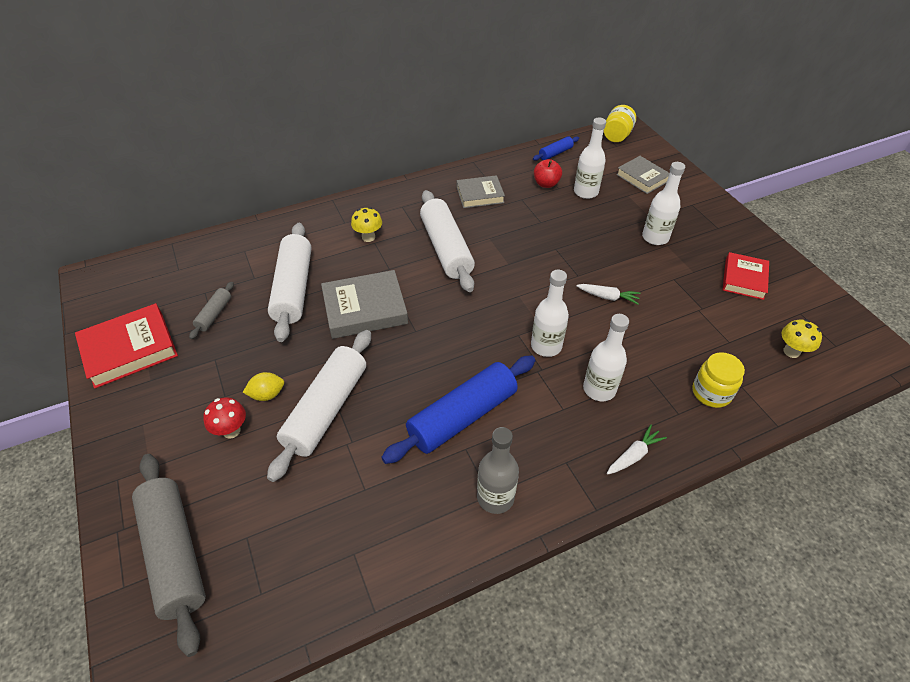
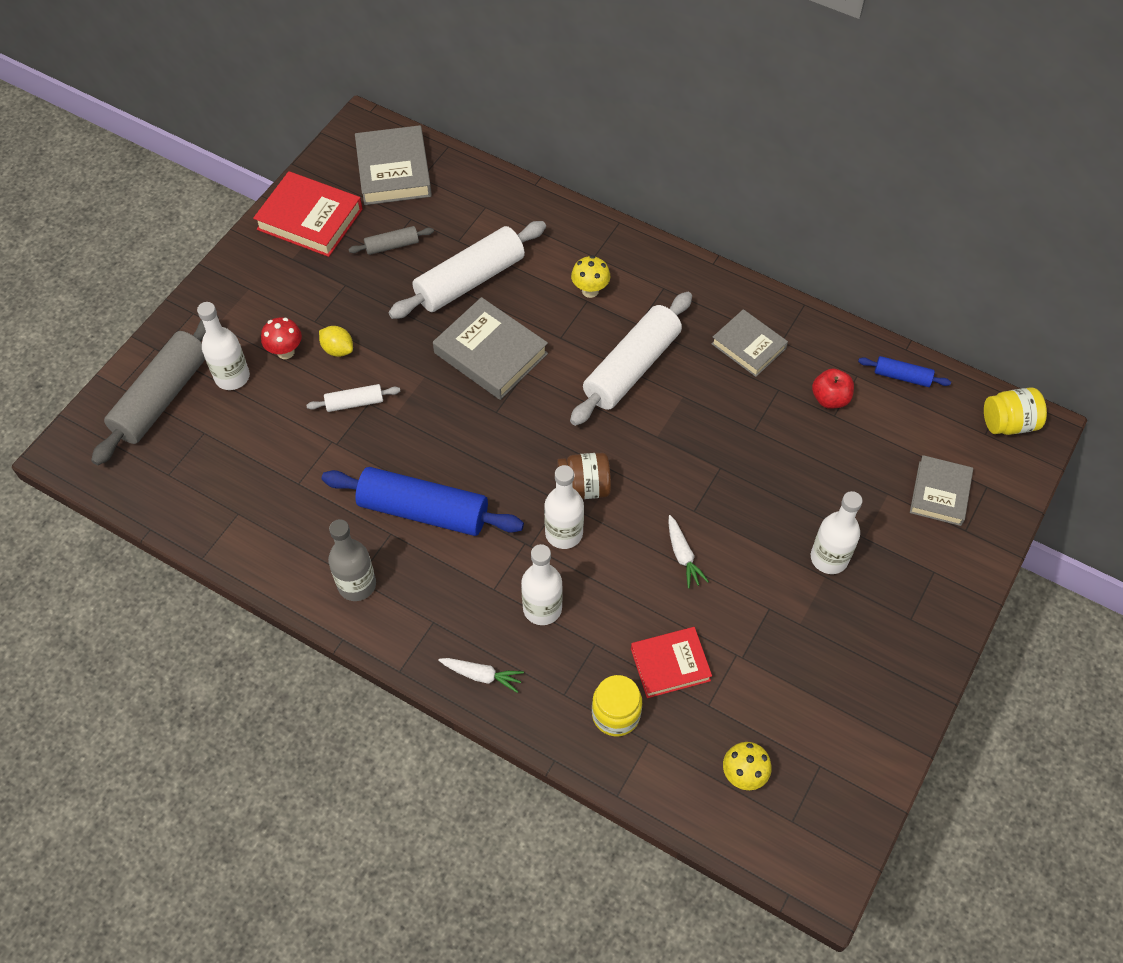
camera: 55 degrees right, 10 degrees up
(152, 280) = (393, 171): none -> grey book
(326, 409) = (354, 403): white rolling pin -> white rolling pin, size x0.47
(517, 317) = (584, 487): none -> brown jar
(585, 192) = (852, 446): white bottle -> white bottle (232, 377)
(744, 279) = (832, 683): red book -> red book (670, 664)

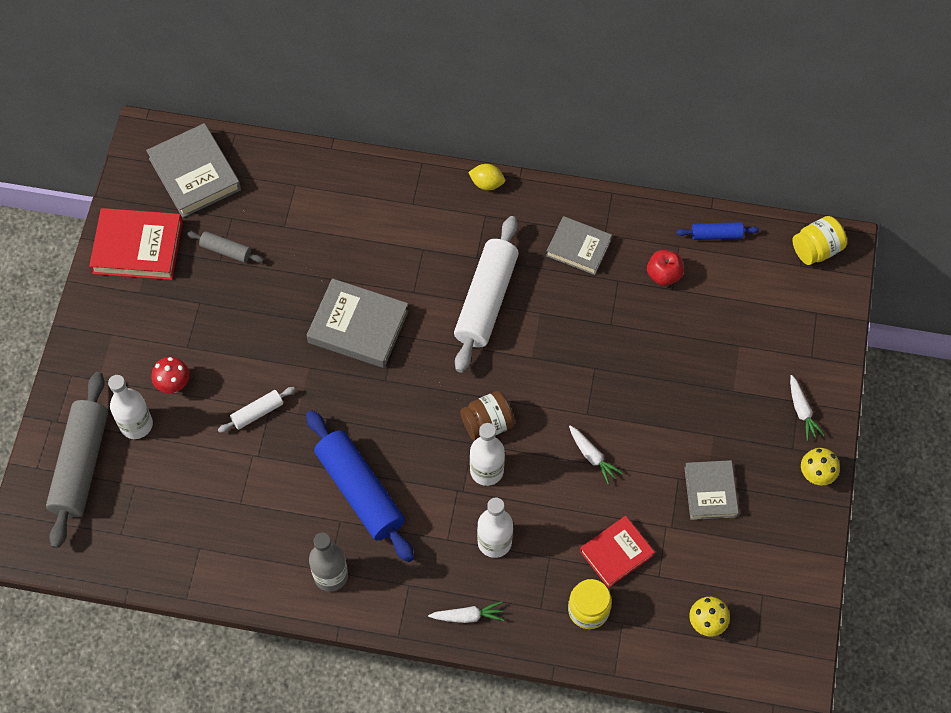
camera: 20 degrees left, 5 degrees up
(338, 349) = (220, 367): yellow lemon -> yellow lemon (487, 183)
(392, 246) = (226, 250): grey rolling pin -> grey rolling pin turned 60 degrees clockwise
(423, 511) = (360, 491): blue rolling pin -> blue rolling pin turned 60 degrees clockwise
(470, 280) = (311, 262): white rolling pin -> none
(590, 291) = (422, 238): yellow mushroom -> yellow mushroom (815, 475)
(829, 558) = (711, 418): white bottle -> none
(935, 583) = (802, 411): none -> white carrot
(939, 493) = (780, 331): grey book -> grey book (710, 492)

